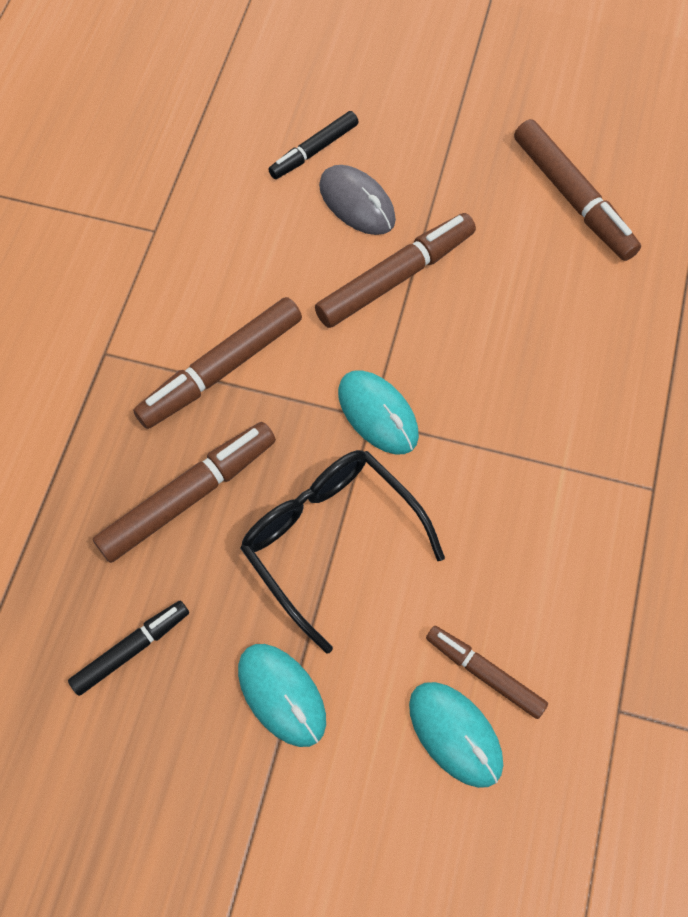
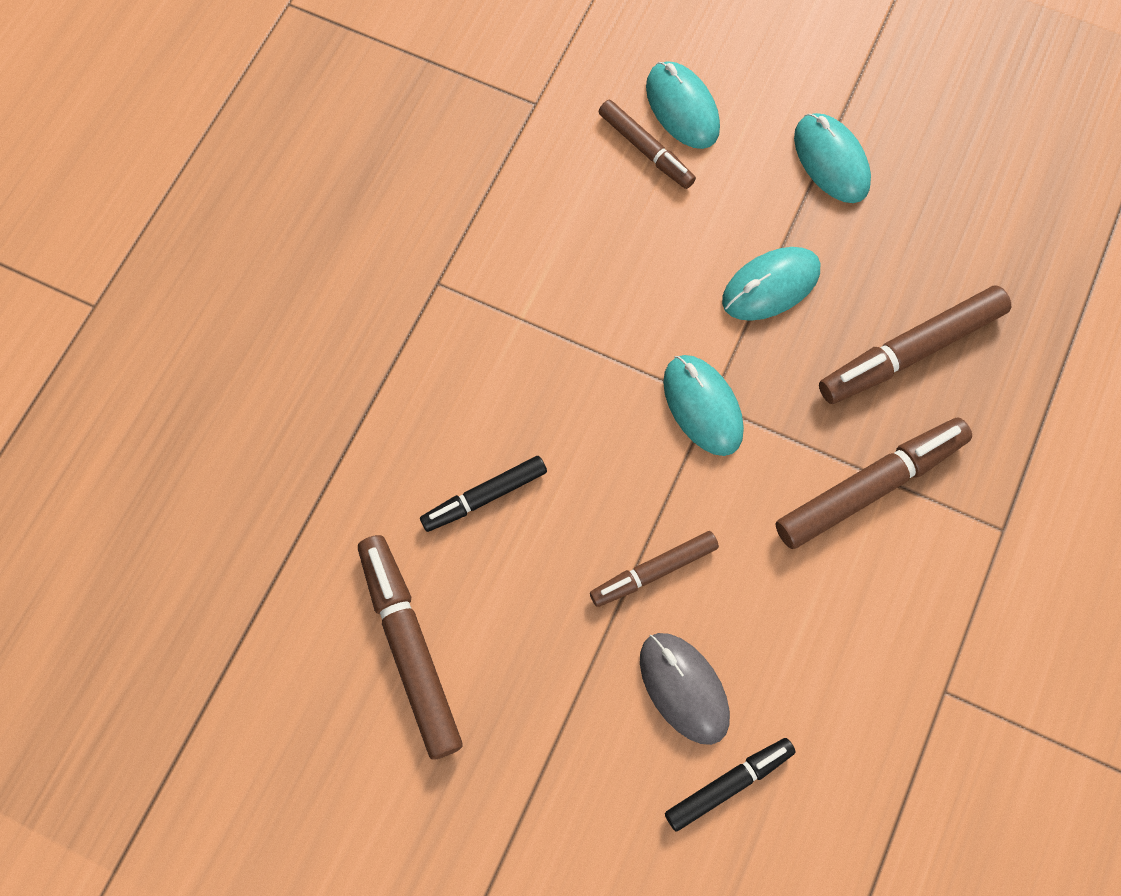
camera: 170 degrees left, 5 degrees up
(131, 649) = (967, 219): black marker -> black marker (484, 496)
(330, 540) = (770, 286): black glasses -> turquoise mouse
(396, 277) = (653, 571): brown marker -> brown marker, size x0.61

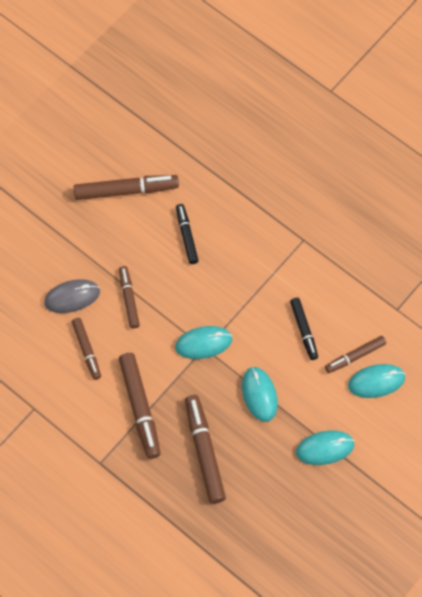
camera: 105 degrees right, 5 degrees down
(728, 784) = (25, 304): black marker -> black marker (304, 330)
(788, 623) = (86, 350): none -> brown marker

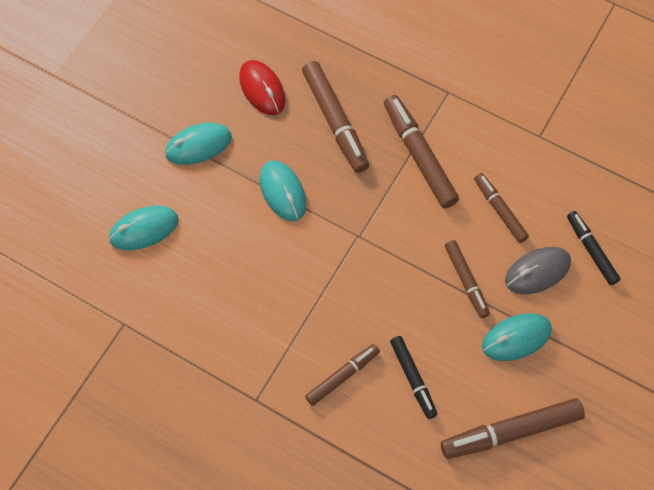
camera: 170 degrees right, 0 degrees up
(203, 343) = (361, 241): turquoise mouse -> turquoise mouse (516, 338)
(263, 493) = (262, 89): none -> red mouse
(304, 330) = (239, 277): black marker -> black marker (591, 250)
(355, 356) = (172, 255): brown marker -> brown marker (342, 376)

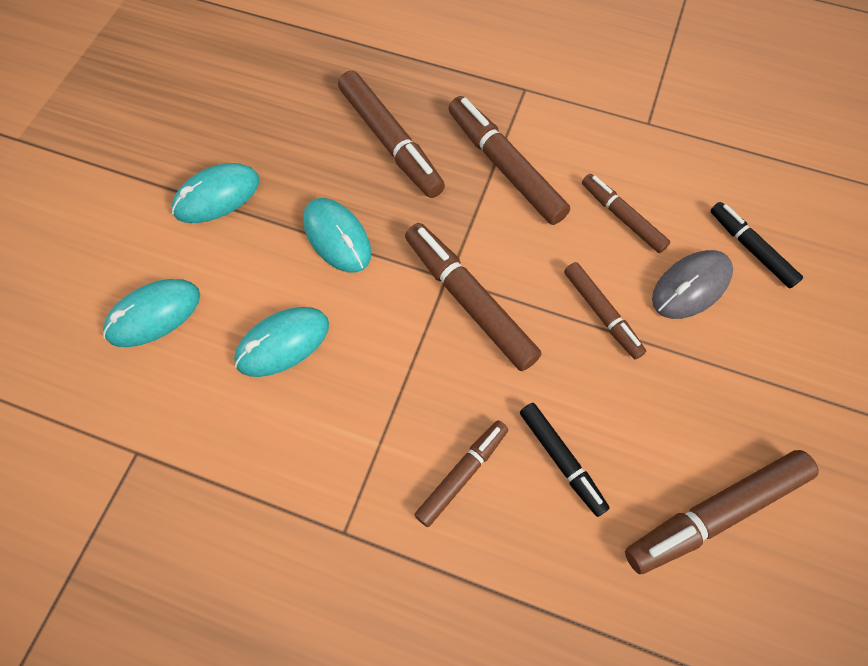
camera: 10 degrees left, 0 degrees up
(262, 89) = (291, 117): red mouse -> none
(371, 255) = (469, 301): none -> brown marker
(516, 338) = (687, 378): turquoise mouse -> turquoise mouse (283, 343)

